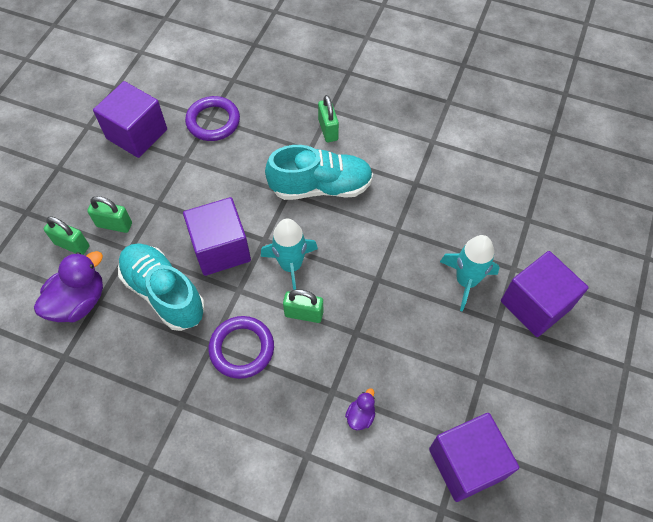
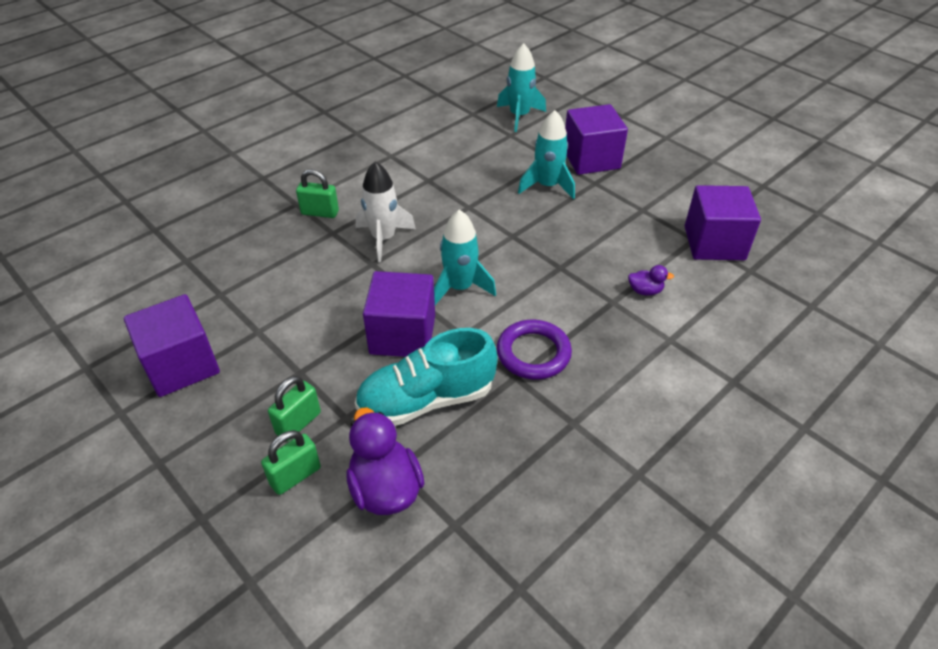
camera: 65 degrees left, 15 degrees down
(213, 121) = (228, 292): purple ring -> none
(304, 314) = (520, 295): green padlock -> none
(321, 187) = (383, 239): turquoise shoe -> white rocket
(360, 415) = (645, 291): purple duck -> purple duck turned 135 degrees clockwise
(565, 215) = (519, 116): none -> turquoise rocket

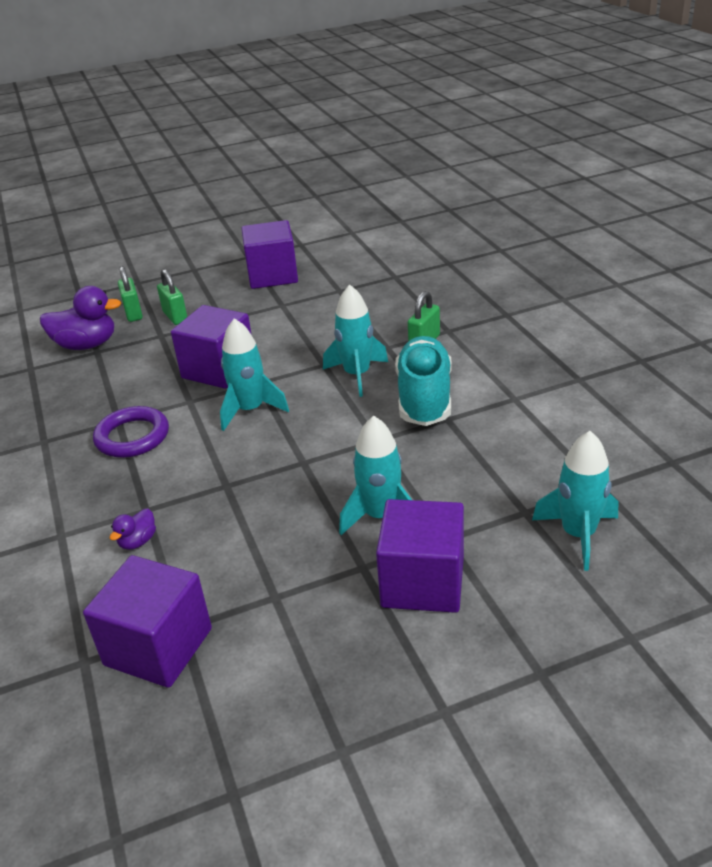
camera: 115 degrees right, 10 degrees down
(383, 239) = (357, 375): white rocket -> turquoise rocket
(426, 400) = (140, 372): turquoise shoe -> turquoise shoe (424, 398)

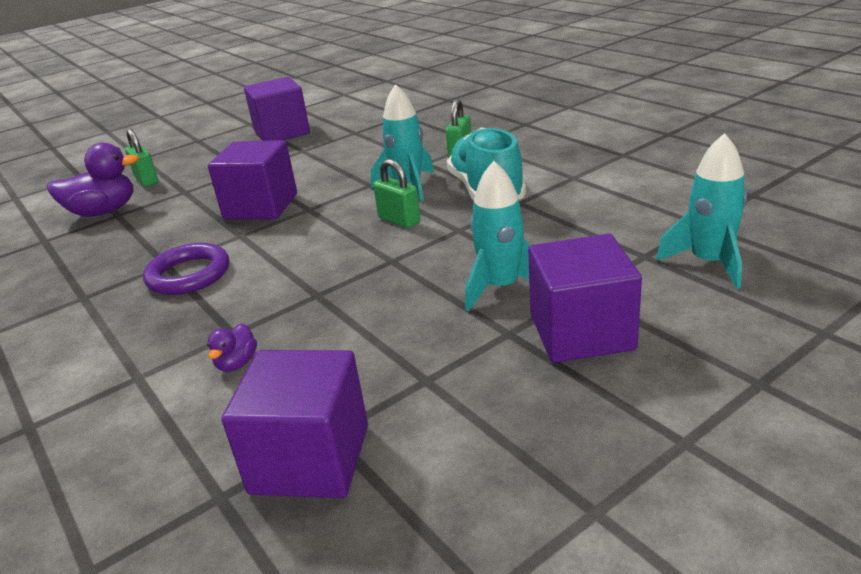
camera: 15 degrees left, 5 degrees down
(175, 317) = (194, 176): green padlock -> green padlock (399, 220)
(250, 410) = (311, 231): turquoise rocket -> none

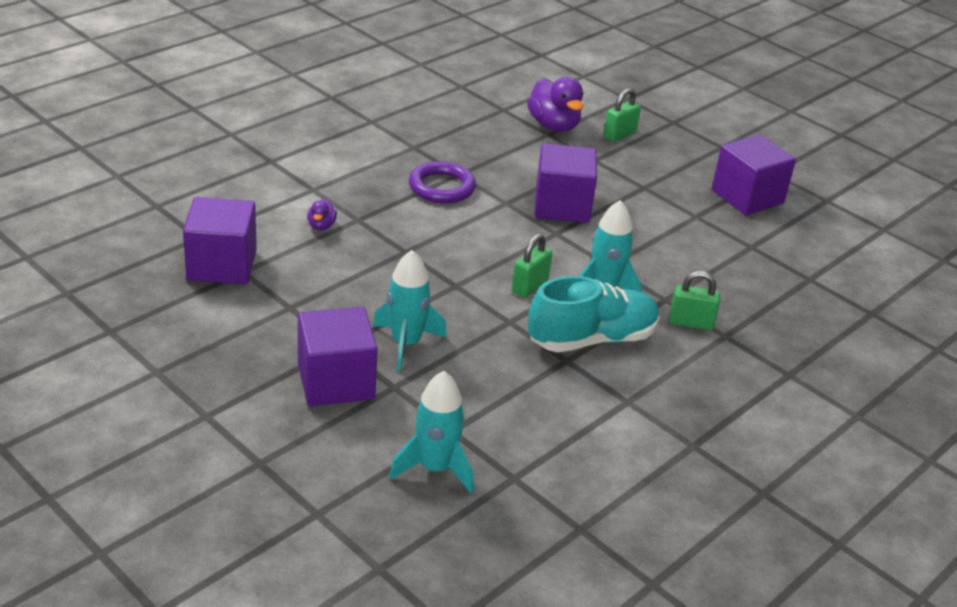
camera: 75 degrees right, 5 degrees up
(237, 363) = (321, 226): purple duck -> purple duck turned 90 degrees counterclockwise

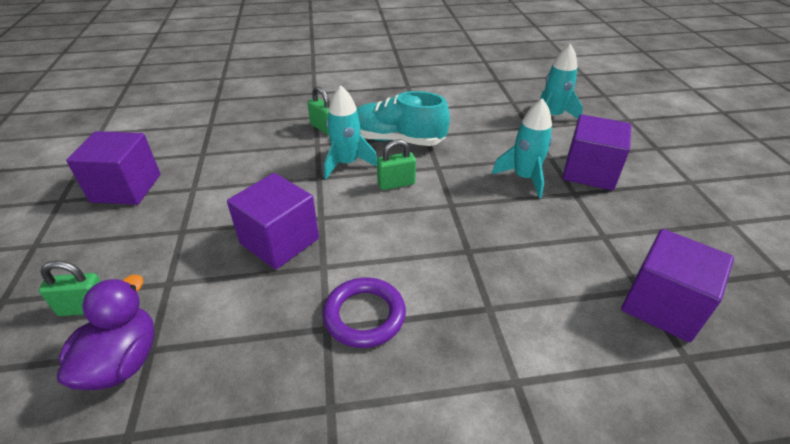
camera: 140 degrees left, 5 degrees up
(321, 226) = (534, 315): purple duck -> none

